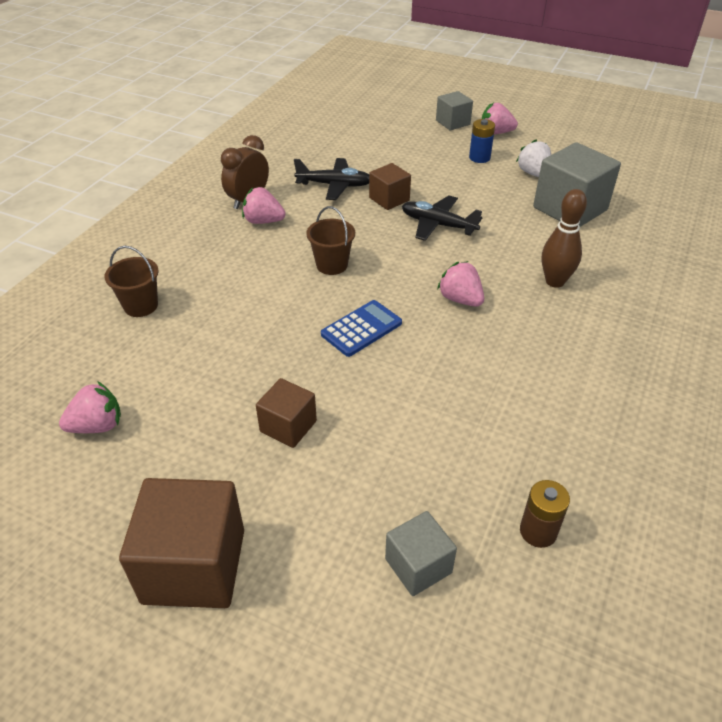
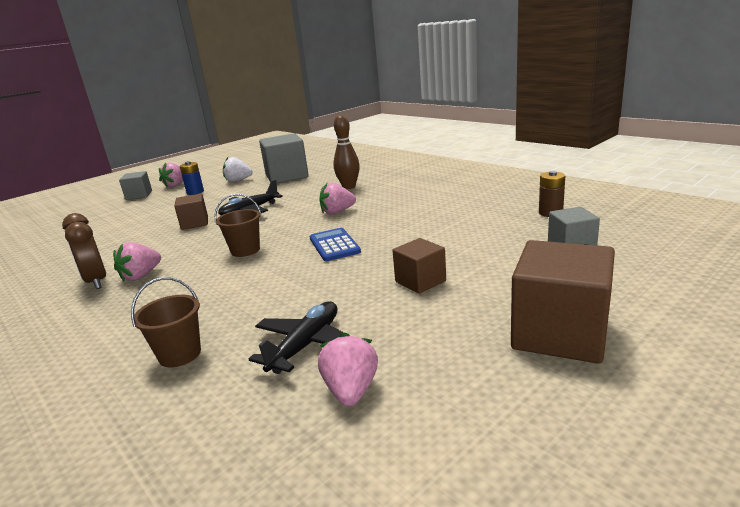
camera: 65 degrees left, 20 degrees down
(334, 185) = (142, 241): black plane -> black plane (306, 345)

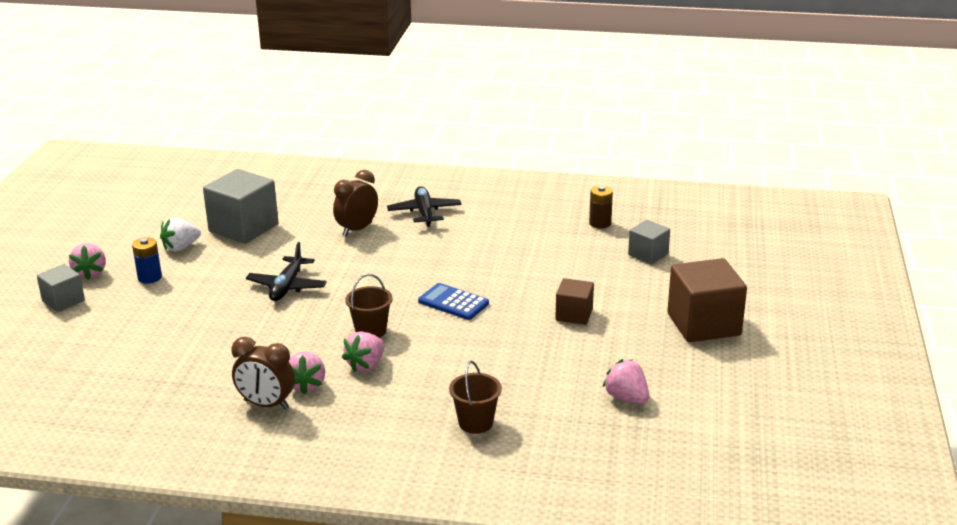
camera: 40 degrees left, 5 degrees up
(195, 223) = (245, 318): brown cube -> none
(306, 345) = (558, 385): black plane -> black plane (424, 213)
(337, 212) = (396, 265): pink strawberry -> pink strawberry (366, 365)
(349, 187) = (357, 229): brown bowling pin -> brown clock

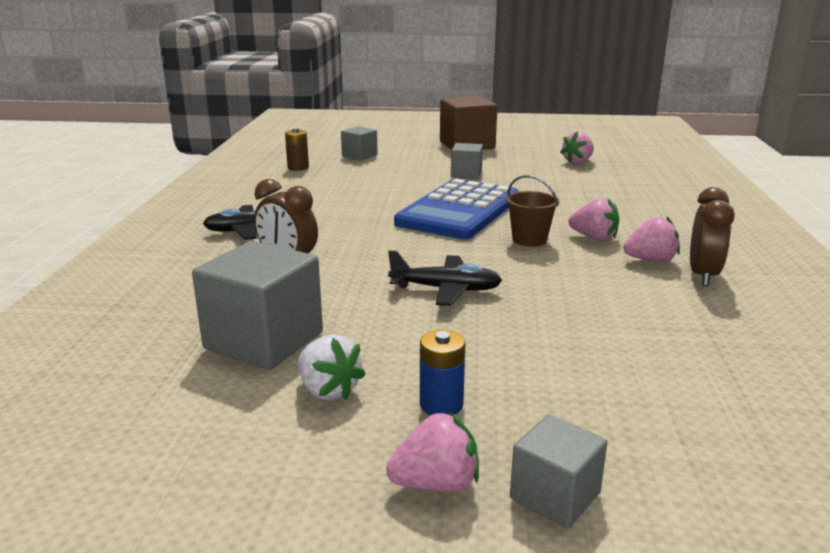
camera: 95 degrees left, 5 degrees down
(453, 302) = (459, 211): blue calculator -> blue calculator, size x2.05
(475, 423) = (648, 198): brown bucket -> none
(574, 315) = (466, 174): brown cube -> grey cube

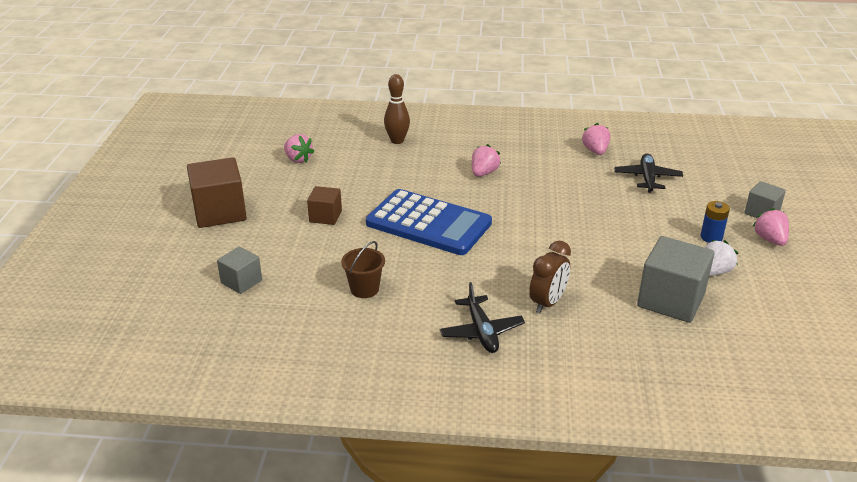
camera: 90 degrees left, 10 degrees up
(298, 167) = (281, 323): brown battery -> none
(446, 289) = (580, 233): black plane -> black plane (647, 178)
(466, 174) = (325, 216): grey cube -> brown cube
(529, 240) = (490, 197): brown bucket -> brown bucket (364, 289)
(650, 260) = (520, 159): pink strawberry -> pink strawberry (595, 151)
(652, 197) = (397, 141): none -> brown bowling pin
(702, 275) = (540, 147): brown clock -> none

